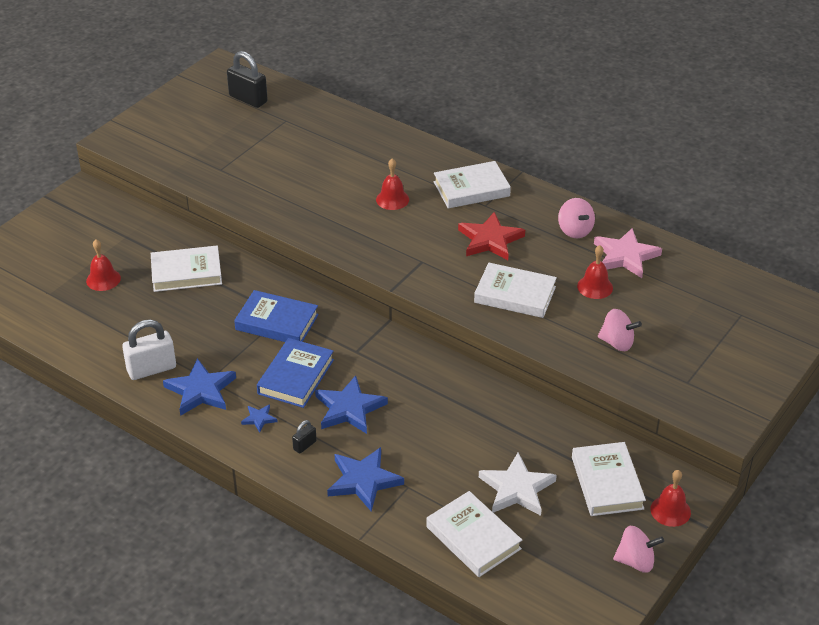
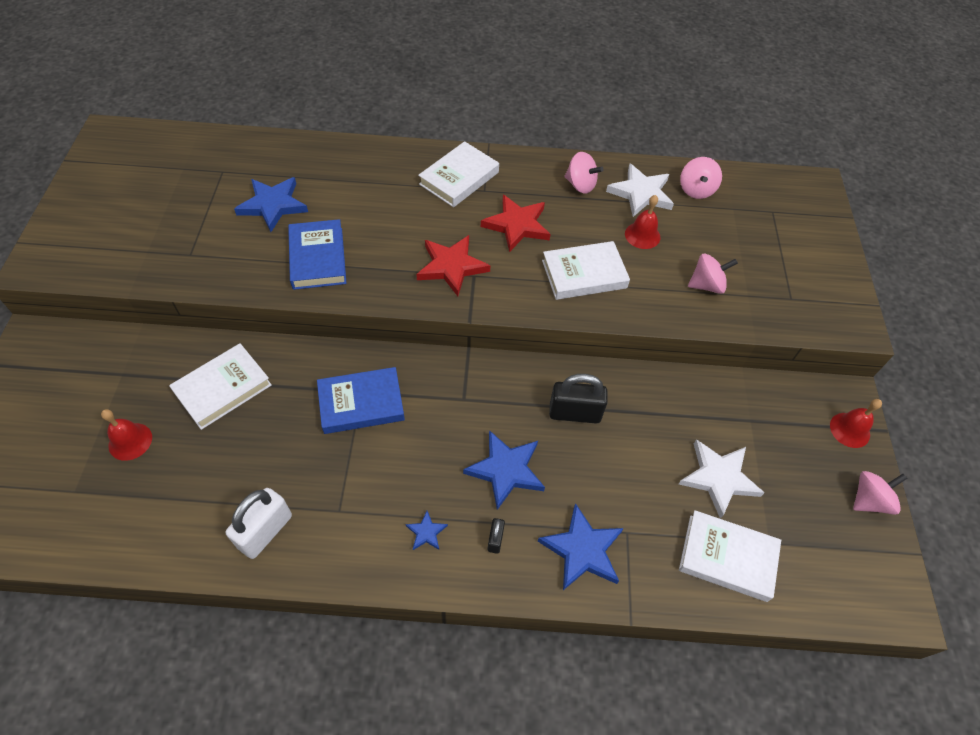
camera: 35 degrees left, 15 degrees up
(200, 391) = (339, 530): blue star -> blue star (273, 205)
(248, 99) = (164, 161): black padlock -> black padlock (574, 413)
(295, 377) = (426, 460): blue book -> blue book (317, 258)
(392, 199) = (394, 218): red bell -> none
(409, 249) = (452, 266): none -> red star
(607, 483) = (782, 429): white book -> none
(625, 256) = (641, 193): pink star -> white star
(682, 272) = (696, 190): none -> pink spinning top

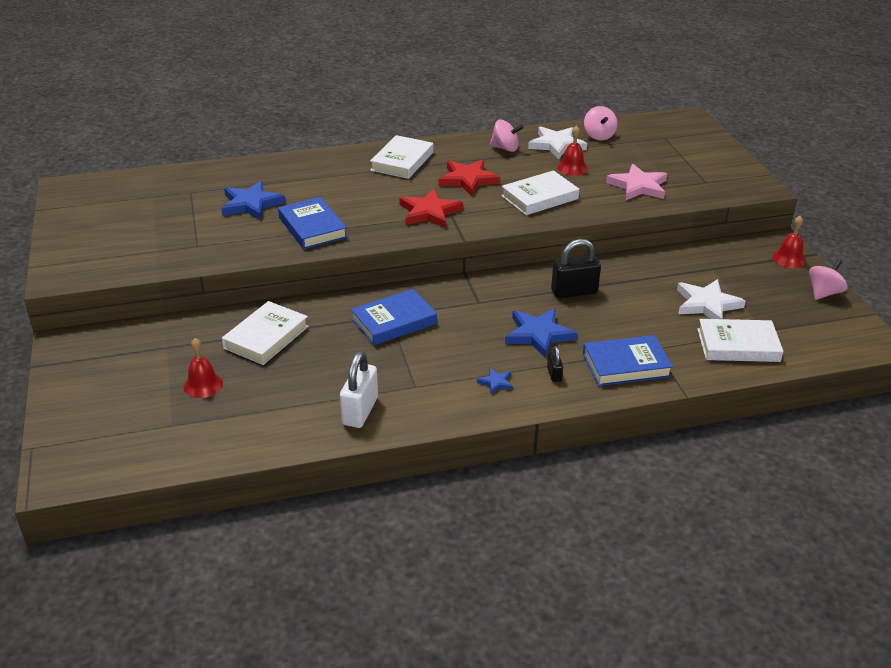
camera: 15 degrees left, 20 degrees down
(582, 550) = (626, 365): blue star -> blue book
(706, 285) = (638, 186): pink spinning top -> pink star

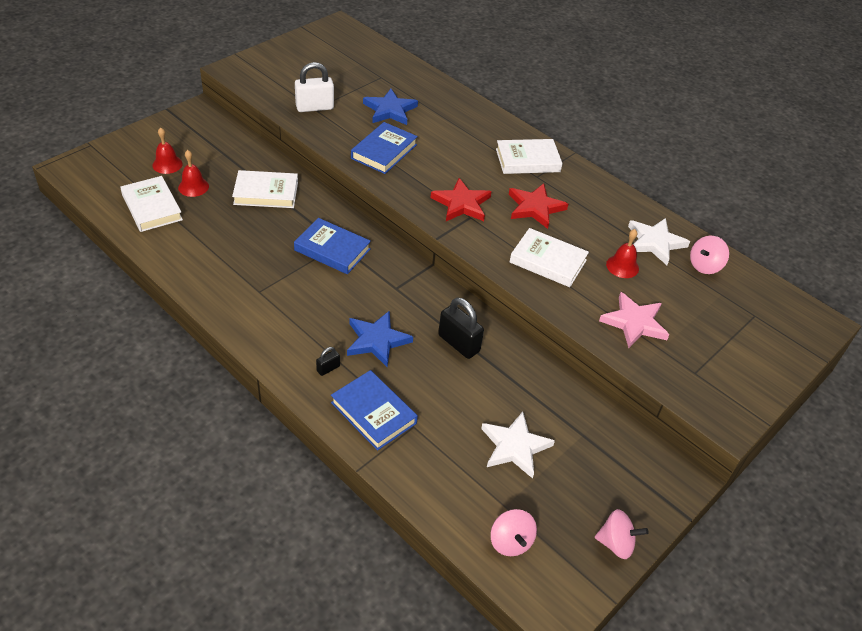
camera: 55 degrees right, 10 degrees up
(360, 411) = (211, 273): white padlock -> white padlock (314, 107)
(495, 382) = (293, 336): blue star -> none
(505, 148) = (613, 212): pink spinning top -> pink spinning top (510, 542)
(738, 345) = (463, 489): white book -> white book (152, 207)
(789, 258) = (658, 496): red bell -> red bell (167, 164)

